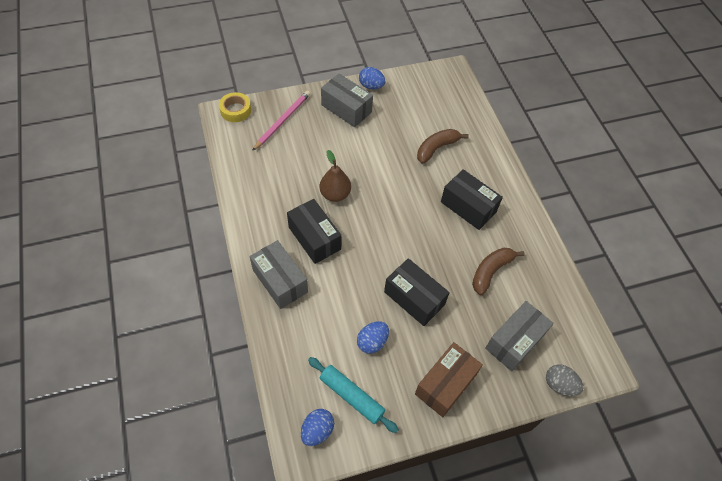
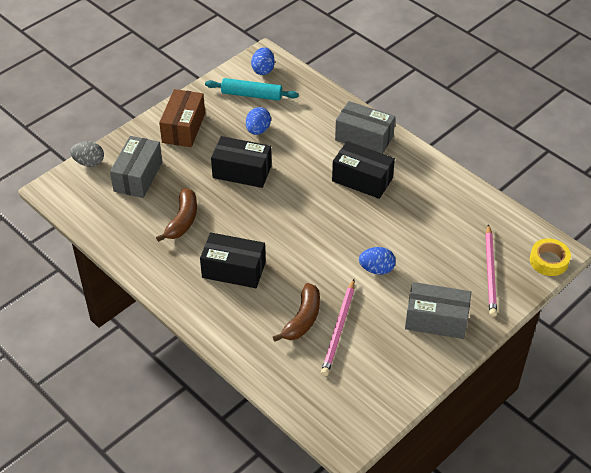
camera: 155 degrees right, 10 degrees down
(335, 194) = (374, 224): brown pear -> none
(371, 86) = (431, 364): blue egg -> blue egg (376, 269)
(416, 131) = (339, 329): none -> pink pencil

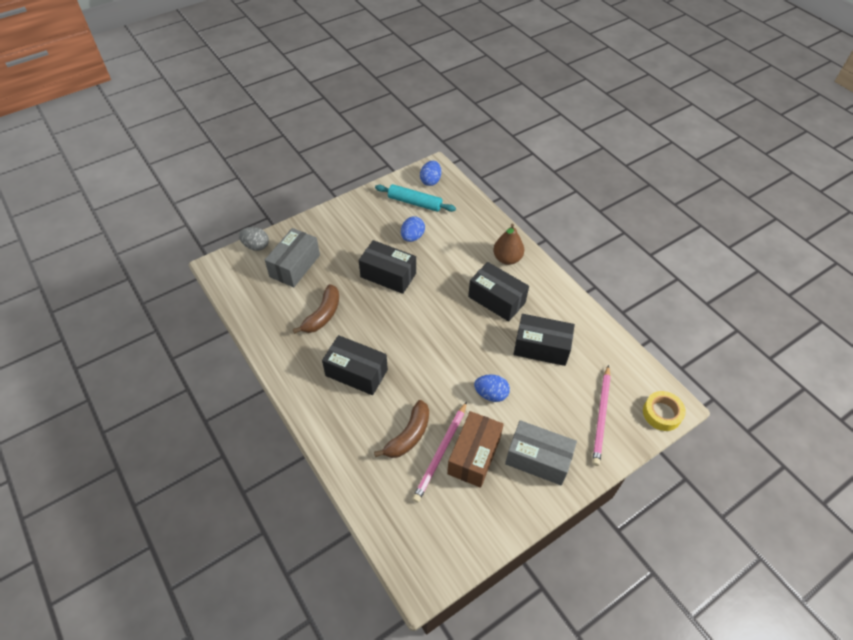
camera: 10 degrees right, 5 degrees up
(183, 128) = (347, 225): brown box -> brown box (474, 455)
(364, 138) = (507, 258): grey box -> brown pear
(418, 218) = (541, 347): none -> black box

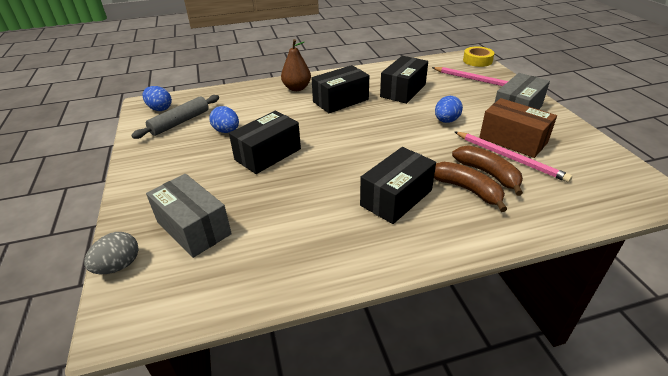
camera: 70 degrees left, 15 degrees down
(322, 315) = (295, 213): brown banana -> brown banana (467, 190)
(415, 202) = (180, 122): turquoise rolling pin -> grey rolling pin

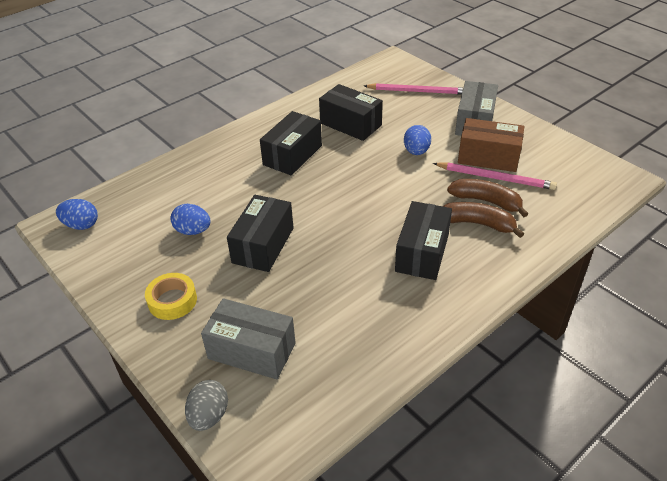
camera: 25 degrees left, 5 degrees up
(180, 122) = (125, 236): grey rolling pin -> none
(297, 88) = (230, 151): brown pear -> none
(403, 90) = (350, 124): black box -> black box turned 60 degrees counterclockwise
(477, 60) = (403, 64): yellow tape -> yellow tape (172, 301)

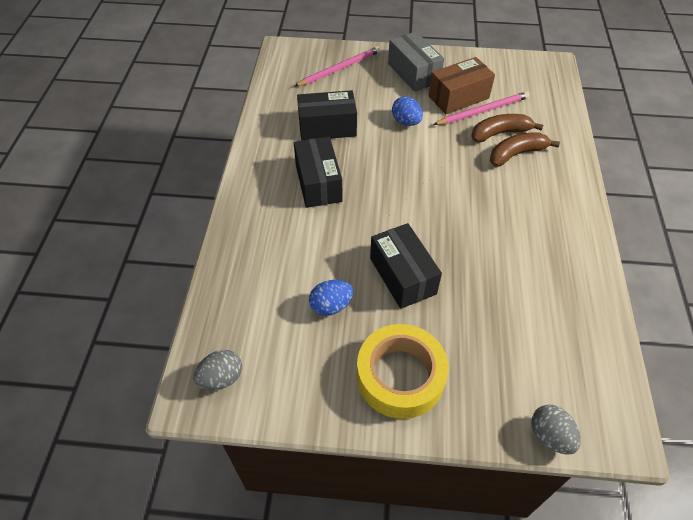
camera: 45 degrees left, 10 degrees up
(81, 225) = (221, 378): blue egg -> grey egg
(172, 301) = (400, 376): yellow tape -> yellow tape, size x1.71
(252, 351) = (509, 363): grey box -> none
(422, 252) = (512, 200): black box -> none

